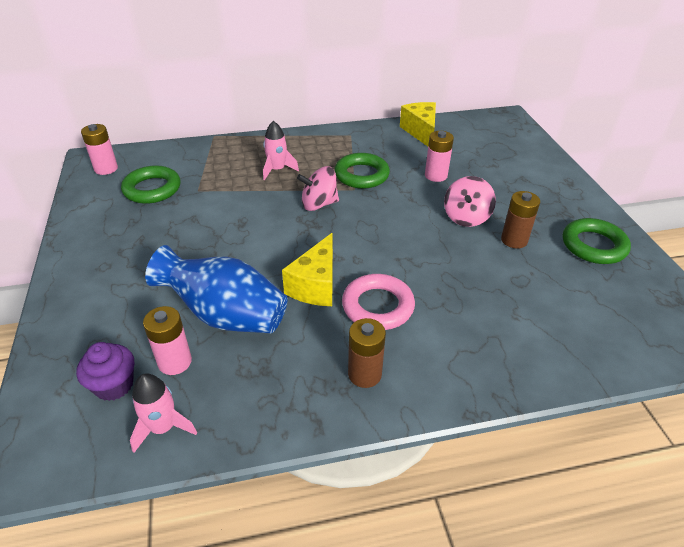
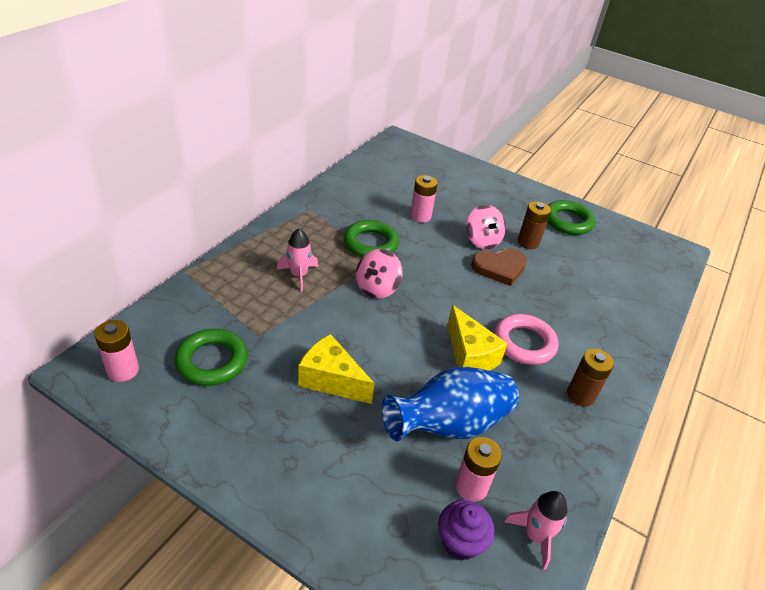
camera: 50 degrees left, 0 degrees up
(420, 132) = (359, 181): yellow cheese -> yellow cheese (331, 380)
(449, 244) = (499, 268): none -> brown heart

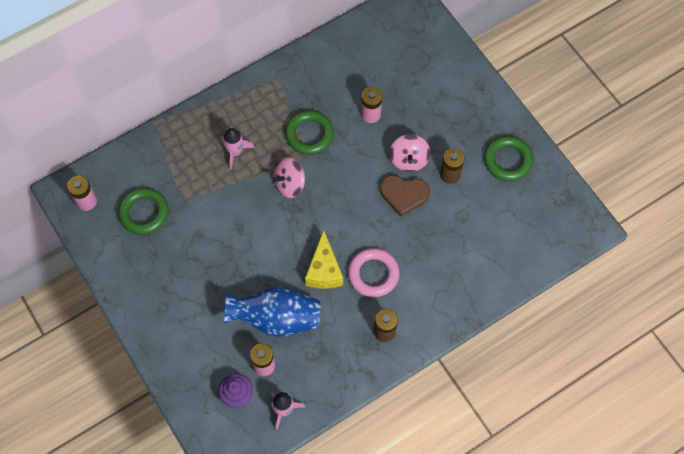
camera: 30 degrees right, 25 degrees up
(331, 380) = (215, 256): yellow cheese -> none

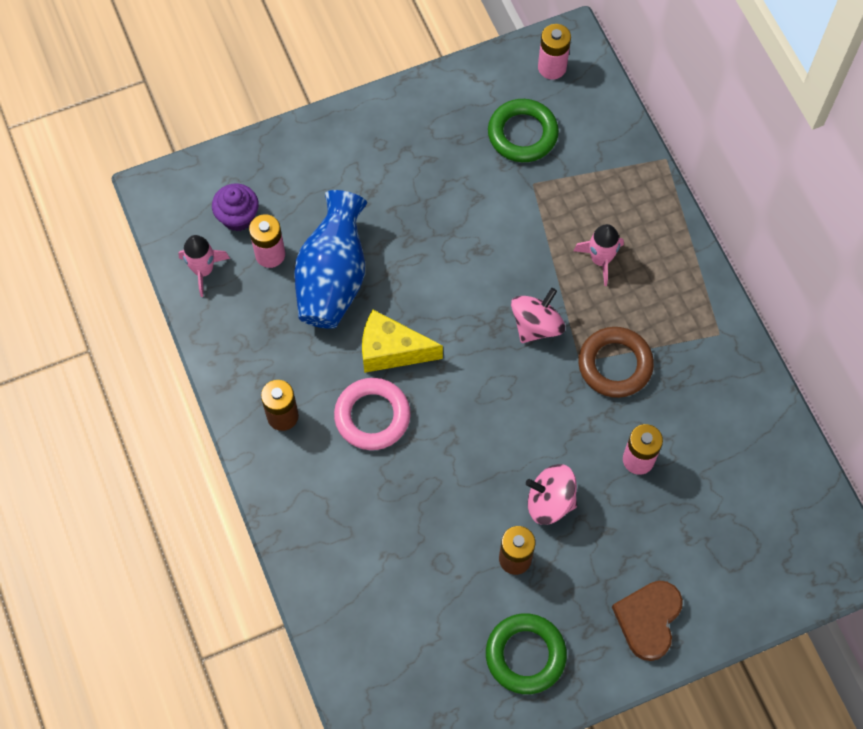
camera: 100 degrees right, 0 degrees up
(289, 184) = (536, 325): pink spinning top -> pink spinning top turned 60 degrees clockwise
(309, 134) = (615, 365): green ring -> brown ring
(404, 195) = (491, 483): brown heart -> brown heart (648, 619)

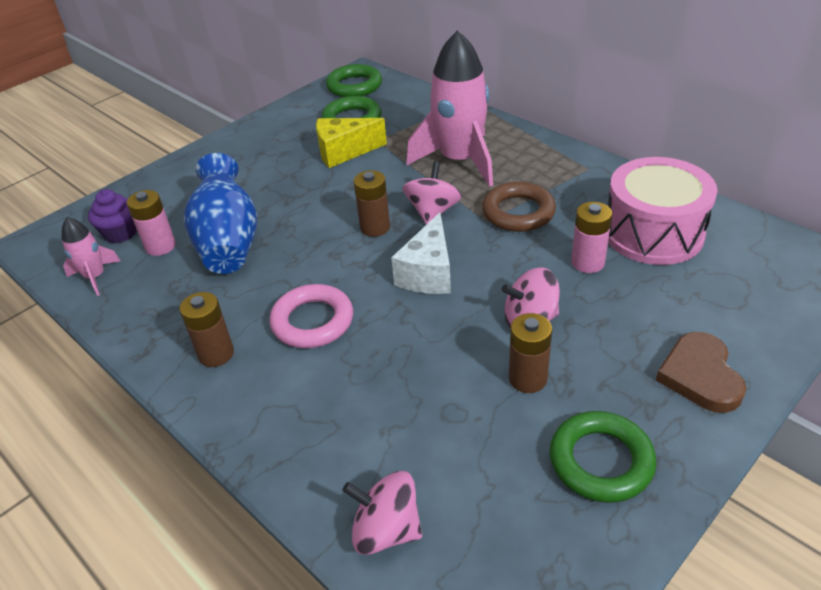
camera: 20 degrees left, 25 degrees down
(350, 637) = (386, 530): none -> pink spinning top
(391, 351) = (308, 270): yellow cheese -> yellow cheese (344, 152)
(473, 322) = (375, 227): none -> brown battery
(493, 405) = (428, 273): none -> white cheese
(552, 67) = (354, 86): pink battery -> green ring
(600, 260) = (460, 160): pink rocket -> pink rocket, size x2.06
(720, 452) = (653, 233): none -> pink drum

